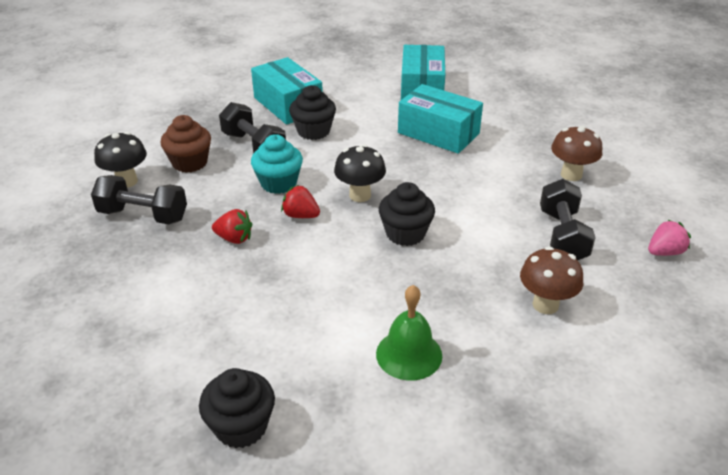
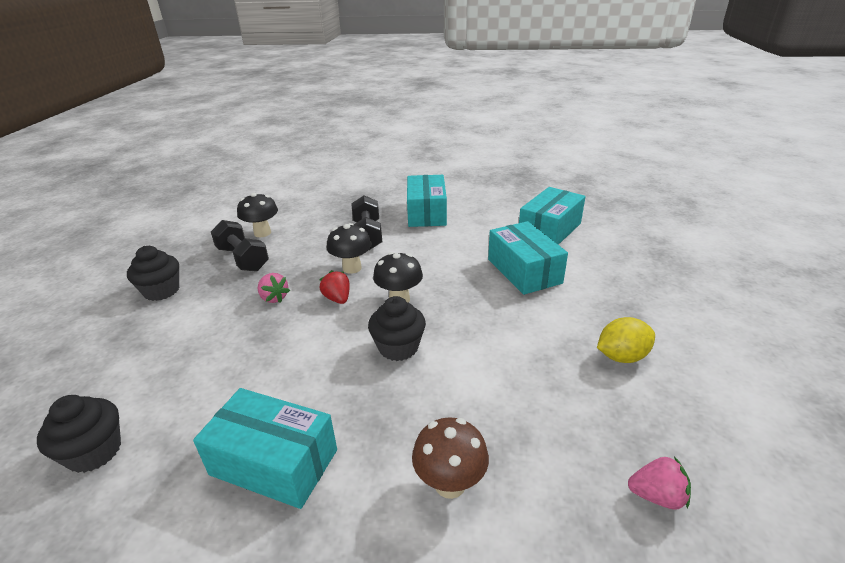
camera: 35 degrees right, 5 degrees down
(190, 163) = (313, 233): brown cupcake -> none
(234, 238) = (274, 298): red strawberry -> pink strawberry
(278, 183) = (352, 268): turquoise cupcake -> black mushroom
(313, 131) = (422, 237): black cupcake -> black cupcake (161, 291)
(409, 354) = (274, 462): green bell -> turquoise box
(562, 236) = (546, 417): black dumbbell -> none
(571, 175) = (621, 356): brown mushroom -> yellow lemon

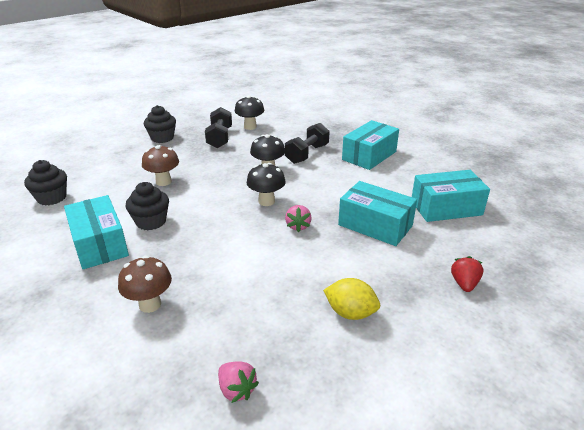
camera: 40 degrees right, 0 degrees up
(246, 340) = (163, 182): none -> brown mushroom
(274, 298) = (205, 167): pink strawberry -> pink strawberry (298, 226)
(337, 299) = (235, 183): red strawberry -> red strawberry (464, 284)
(398, 347) = (226, 226): black cupcake -> black cupcake (151, 222)
(524, 271) = (375, 225): turquoise box -> turquoise box turned 75 degrees counterclockwise

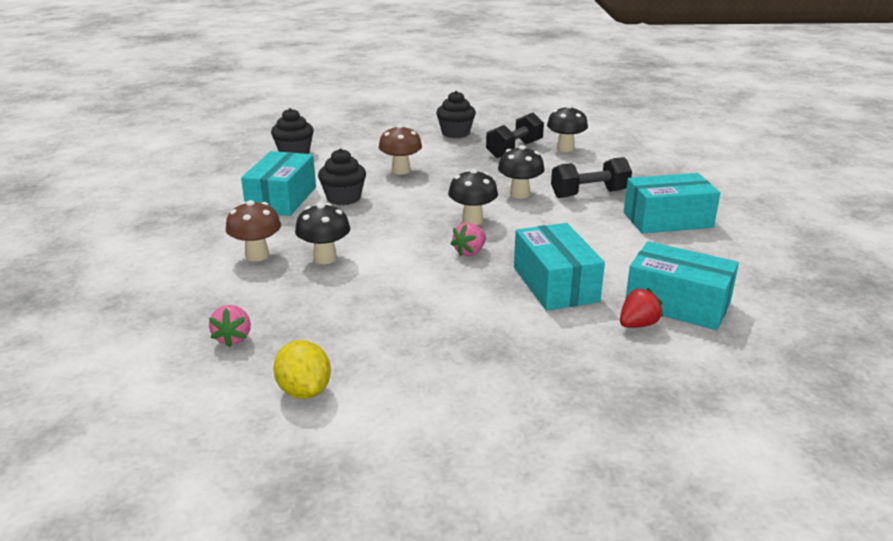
camera: 40 degrees right, 5 degrees down
(208, 279) = (325, 258): none -> black mushroom
(350, 313) = (405, 338): yellow lemon -> yellow lemon (304, 391)
(464, 284) = (566, 374): red strawberry -> red strawberry (638, 325)

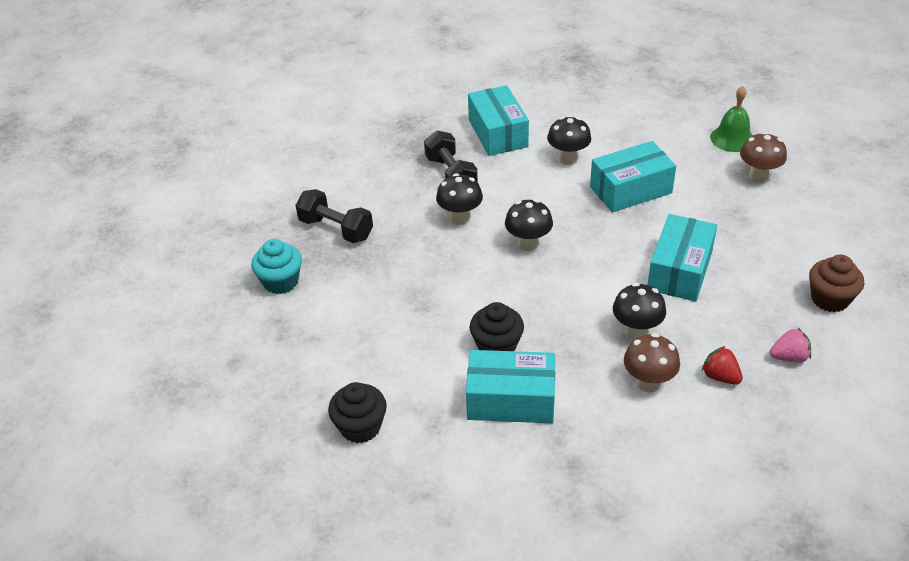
camera: 95 degrees left, 15 degrees up
(304, 391) = (830, 299): yellow lemon -> brown cupcake
(401, 171) = (410, 312): brown mushroom -> brown mushroom (758, 176)
(455, 133) = (281, 281): black cupcake -> turquoise cupcake
(470, 252) = (593, 239): pink strawberry -> none
(565, 149) = (331, 192): black mushroom -> black mushroom (568, 159)
(638, 325) = (672, 152): red strawberry -> red strawberry (720, 376)
(677, 304) = (636, 134): turquoise box -> turquoise box (679, 270)
(678, 382) = (732, 138): none -> green bell

